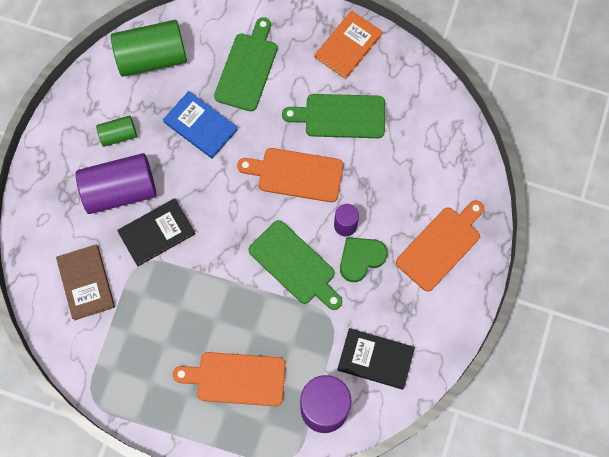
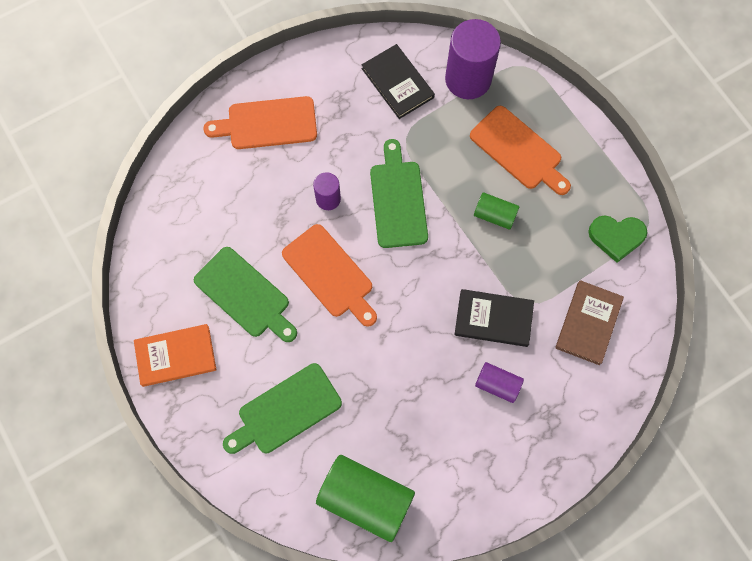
camera: 140 degrees left, 0 degrees up
(118, 135) = (459, 442): green cylinder -> green cylinder (494, 215)
(120, 190) = (497, 384): purple cylinder -> purple cylinder, size x0.52
(200, 126) = (376, 388): blue book -> none
(361, 258) = (340, 163): green heart -> green heart (616, 237)

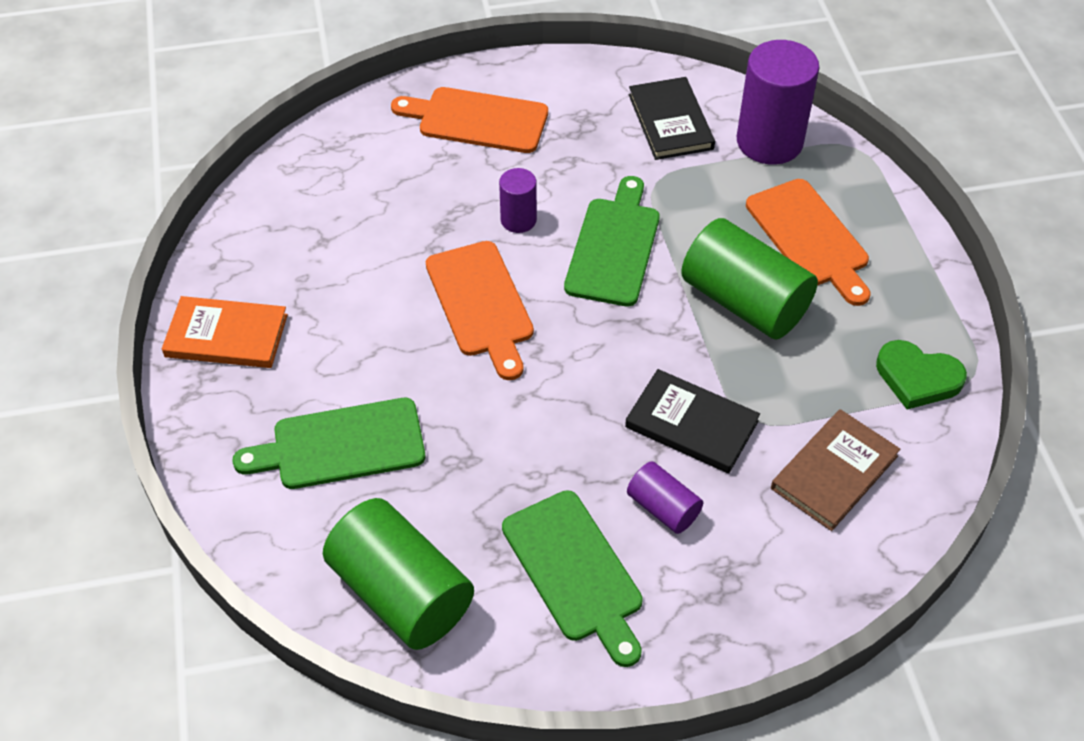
camera: 20 degrees right, 20 degrees down
(245, 295) = (354, 294): green cutting board -> green cutting board (575, 572)
(494, 215) = (744, 302): green cylinder -> green cylinder, size x1.94

